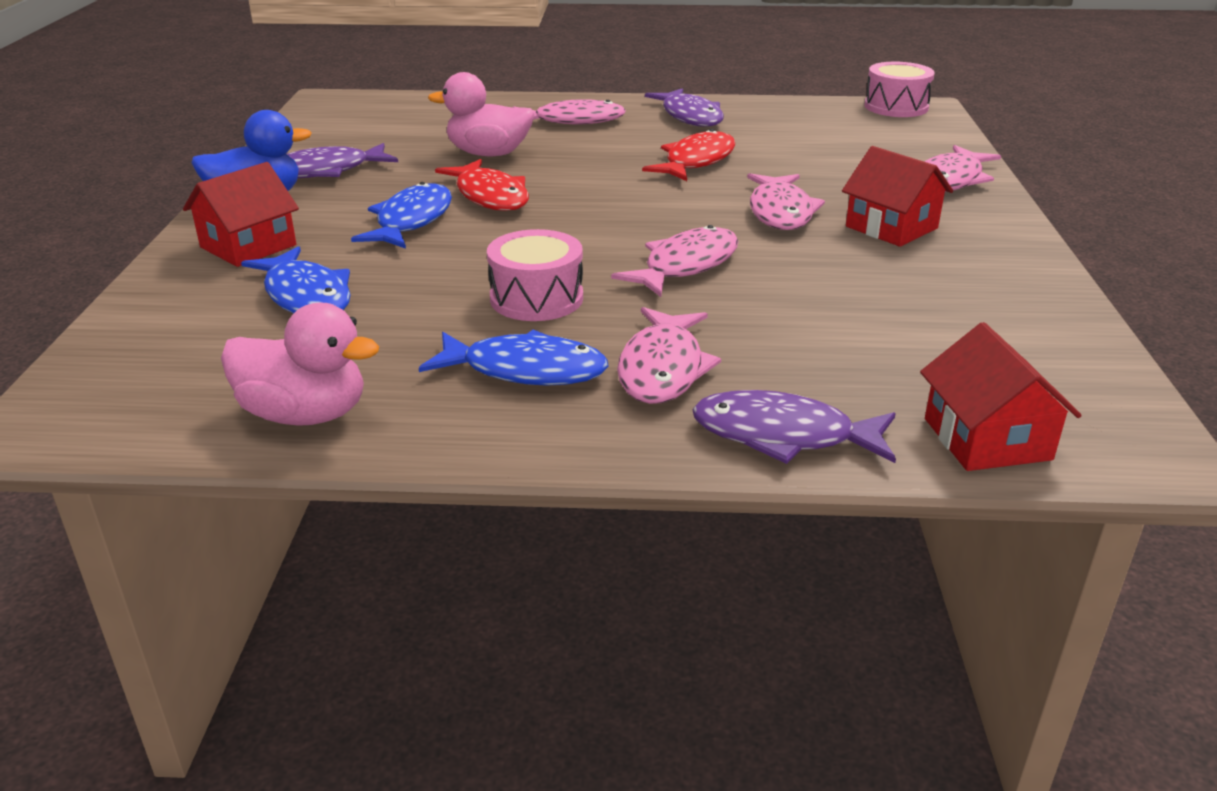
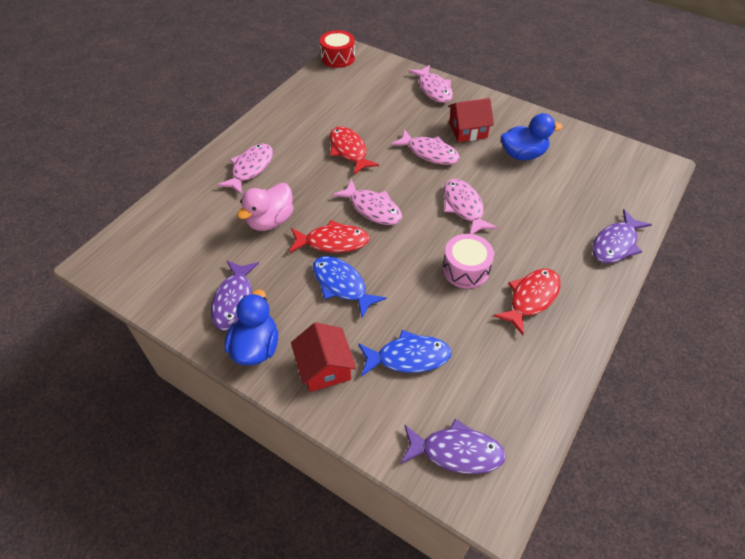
camera: 60 degrees left, 20 degrees up
(305, 415) = (533, 389): pink duck -> none
(526, 370) = (531, 298): blue fish -> red fish
(663, 369) = (552, 255): pink fish -> pink fish (373, 209)
(690, 116) = (286, 125): purple fish -> purple fish (456, 452)
(896, 107) = (338, 58): pink drum -> red drum
(908, 286) = (523, 154): none -> blue duck
(987, 439) = (638, 196): red house -> none

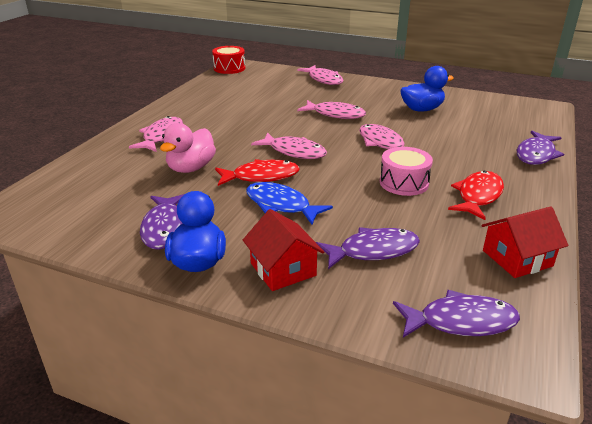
camera: 10 degrees left, 20 degrees down
(349, 150) = (258, 118): red fish -> none
(408, 357) = (373, 251): blue fish -> purple fish
(468, 130) = (365, 99): red house -> red house (517, 258)

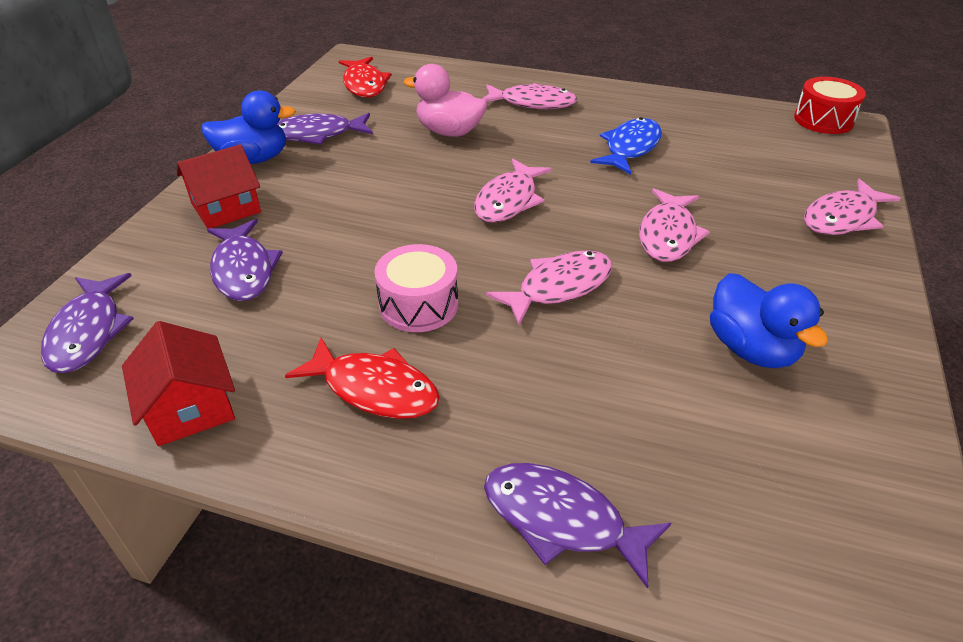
camera: 85 degrees right, 10 degrees up
(261, 176) = (431, 180): red fish -> red fish (364, 85)
(281, 205) = (358, 199): blue fish -> blue fish (630, 148)

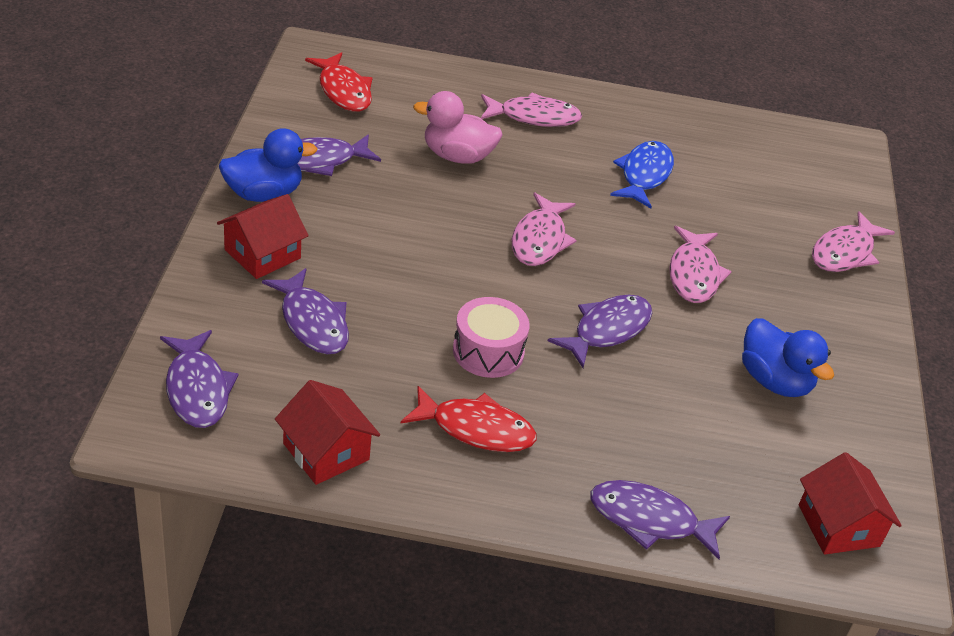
camera: 15 degrees left, 0 degrees up
(559, 287) = (607, 330): pink fish -> purple fish
(823, 120) = (826, 138): red drum -> none
(830, 546) = (838, 525): none -> red house

